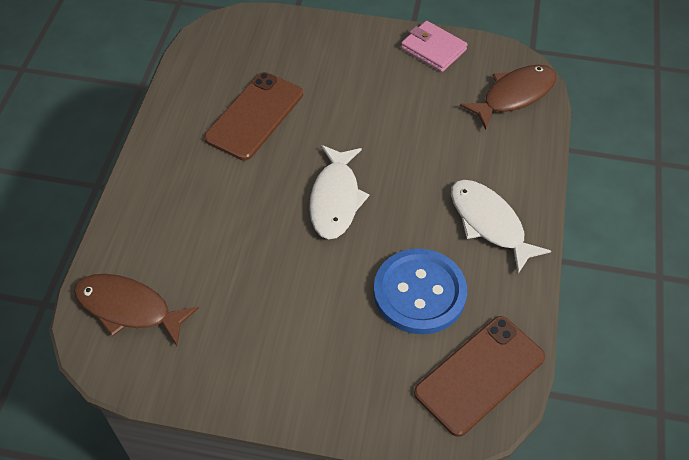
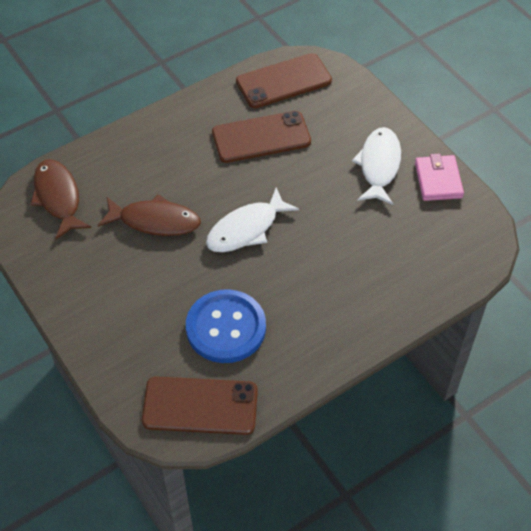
camera: 45 degrees right, 0 degrees up
(217, 57) = (283, 81): none -> brown phone
(489, 223) = (325, 324): white fish -> white fish (379, 165)
(514, 95) = (455, 256): brown fish -> brown fish (155, 221)

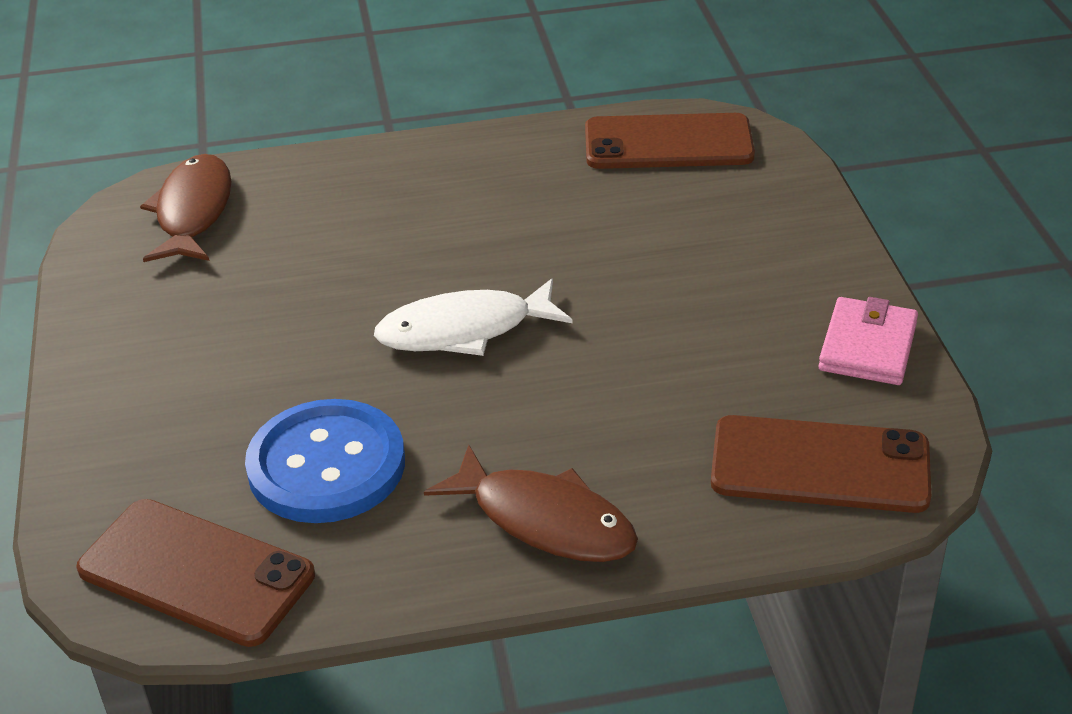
camera: 25 degrees right, 15 degrees down
(155, 221) = (319, 280): brown fish -> brown fish (545, 520)
(261, 137) = (578, 209): brown phone -> brown phone (820, 465)
(379, 165) = (765, 297): white fish -> none

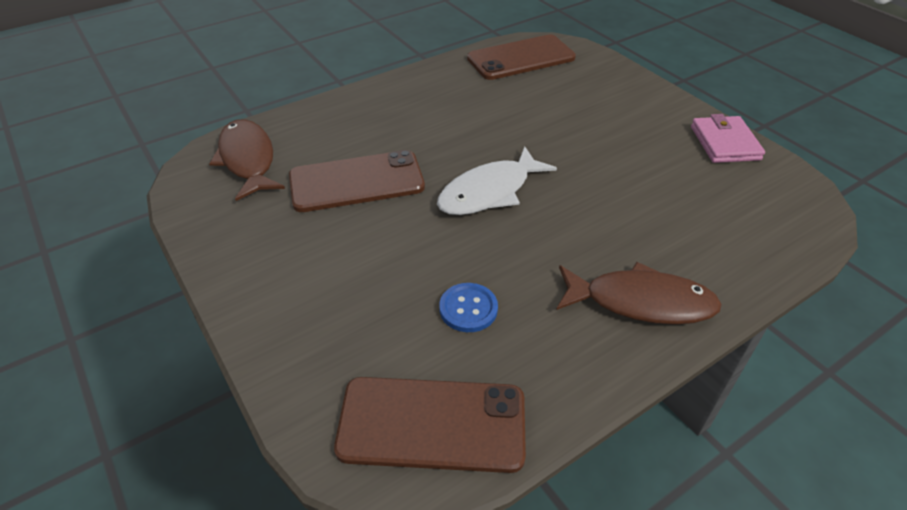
camera: 25 degrees left, 5 degrees up
(326, 465) = (468, 309): blue button -> blue button, size x0.49
(820, 465) = (763, 218): brown phone -> brown phone (356, 182)

